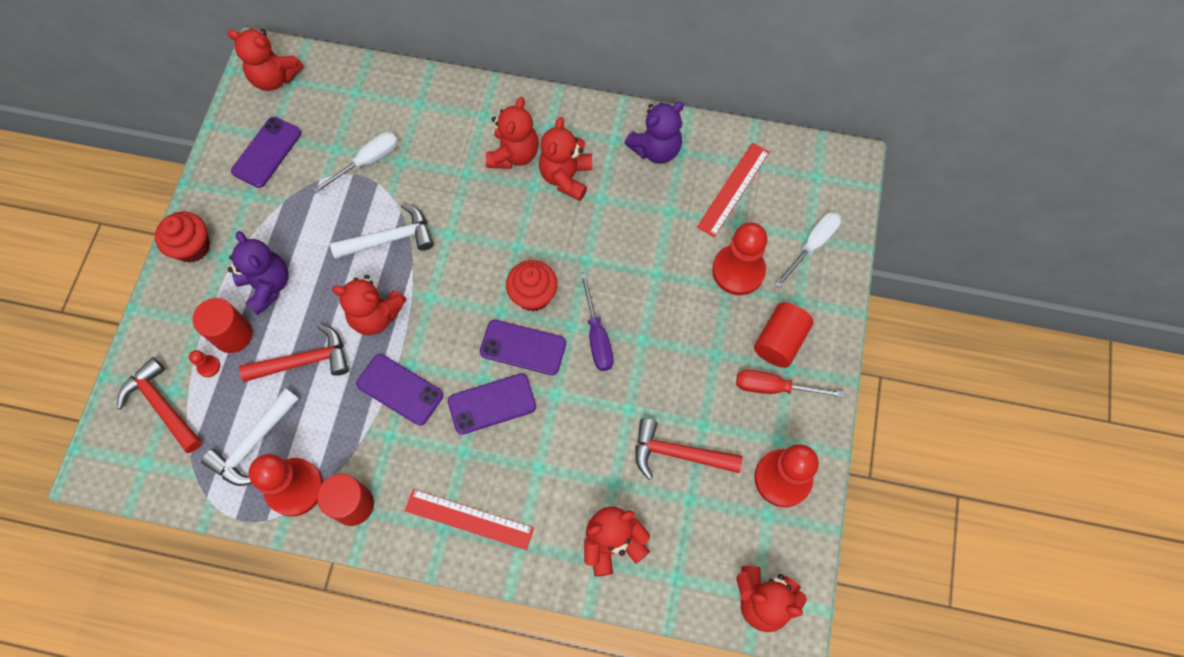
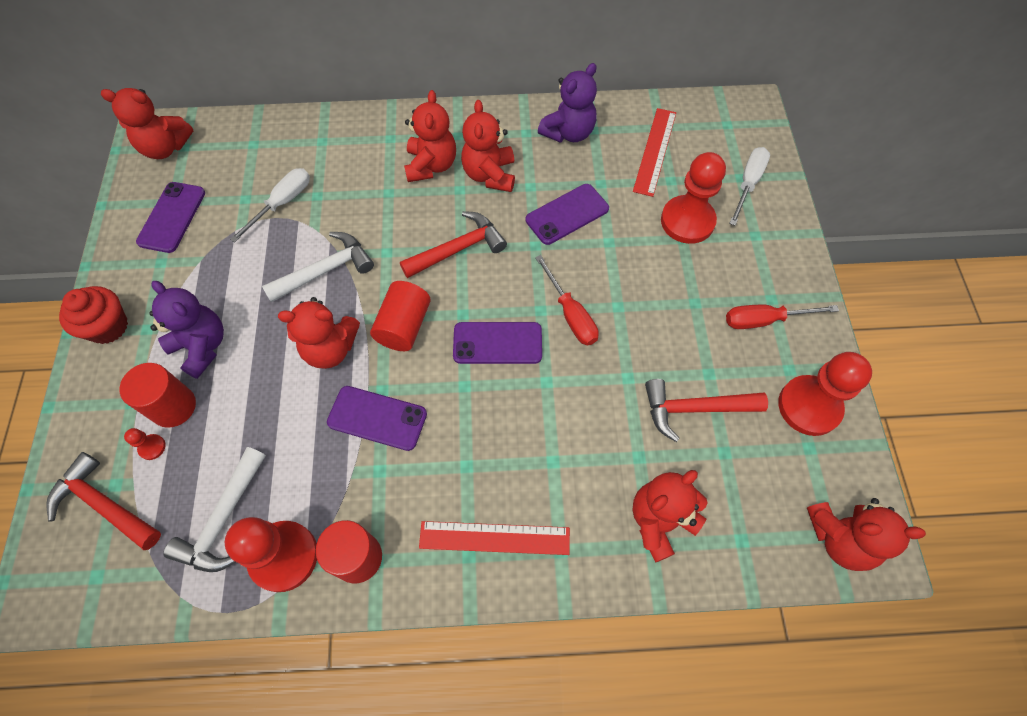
camera: 15 degrees left, 5 degrees down
(305, 361) = (262, 414): red hammer -> red hammer (458, 249)
(492, 404) = (482, 408): purple phone -> purple phone (567, 214)
(533, 295) = (492, 290): red cupcake -> none
(597, 336) = (570, 314): purple screwdriver -> red screwdriver
(779, 341) = (752, 276): red cylinder -> red cylinder (404, 326)

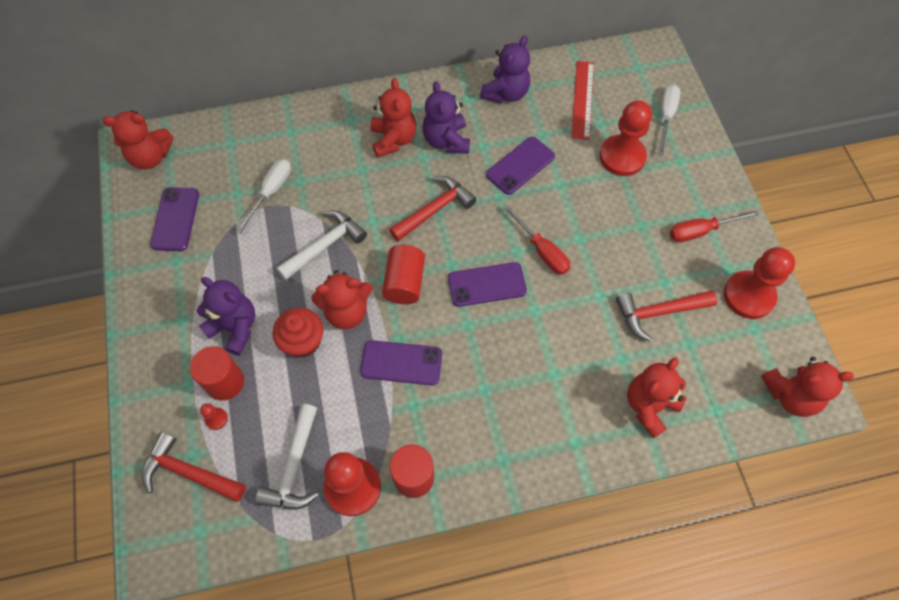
camera: 10 degrees left, 0 degrees up
(108, 327) = (147, 324): red cupcake -> red cupcake (303, 341)
(490, 175) = (446, 140): red teddy bear -> purple teddy bear
(494, 538) = (521, 442): red ruler -> none

